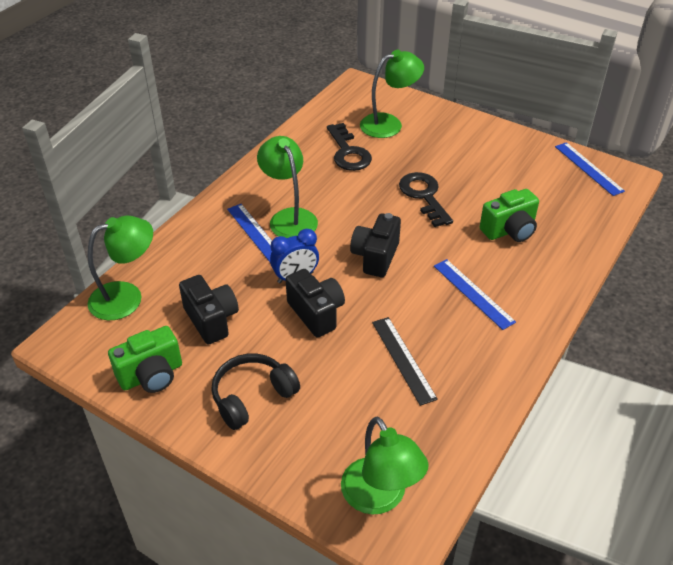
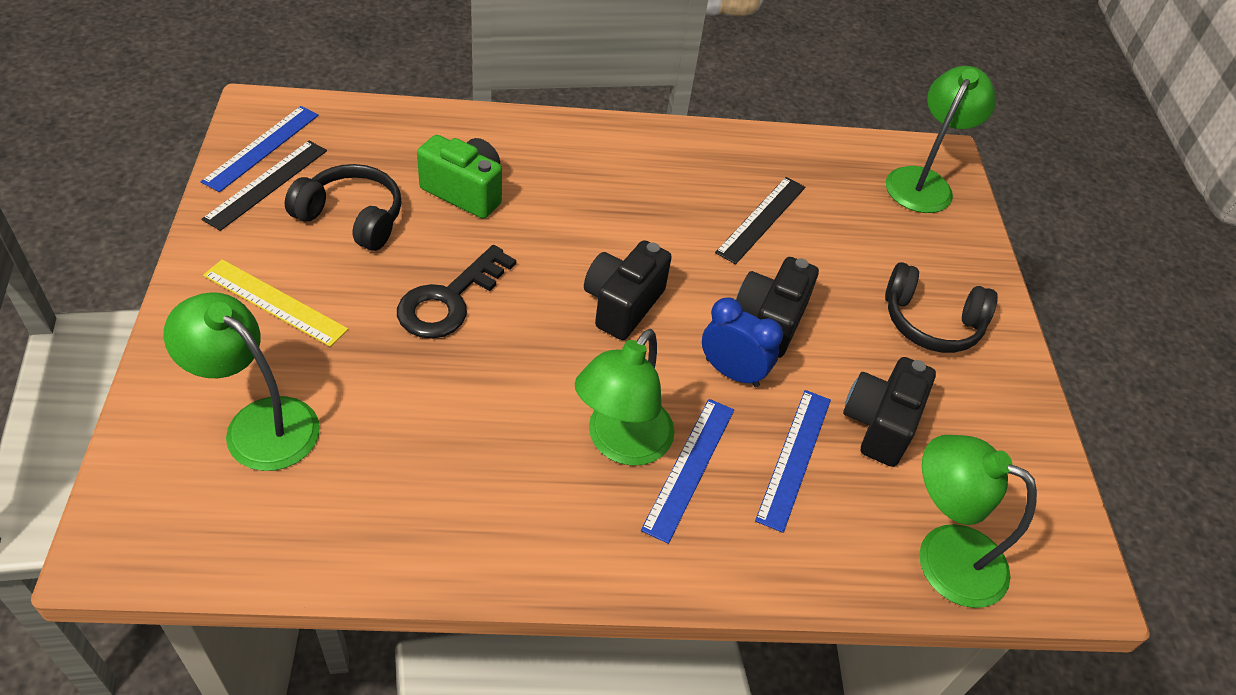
camera: 130 degrees left, 5 degrees up
(151, 375) = (1007, 435): green camera -> none
(348, 152) = (391, 445): black key -> none
(375, 257) = (622, 305): black camera -> black camera turned 135 degrees clockwise
(460, 144) = (274, 302): none -> yellow ruler
(473, 293) = (610, 193): blue ruler -> blue ruler (794, 458)
(509, 183) = (352, 218): none -> black headphones
(554, 162) = (266, 184): none -> black ruler

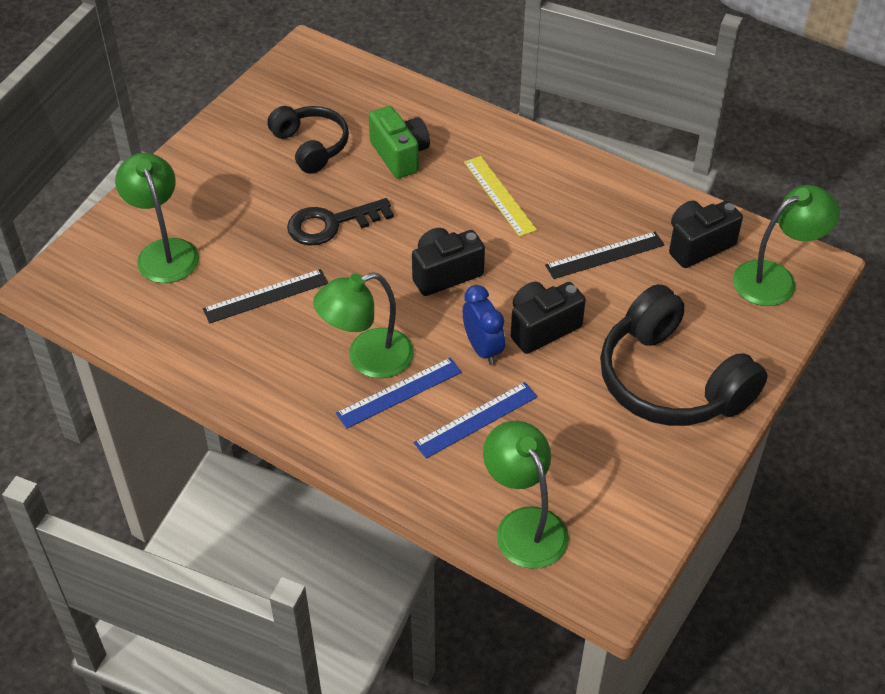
camera: 40 degrees right, 0 degrees up
(262, 148) = (289, 77): blue ruler -> none
(266, 184) = (274, 104): black ruler -> black ruler (266, 296)
(274, 302) = (224, 183): yellow ruler -> yellow ruler (499, 195)
(879, 424) = (559, 428): black camera -> black camera (698, 245)
(931, 322) = (671, 381): black headphones -> black headphones, size x1.66

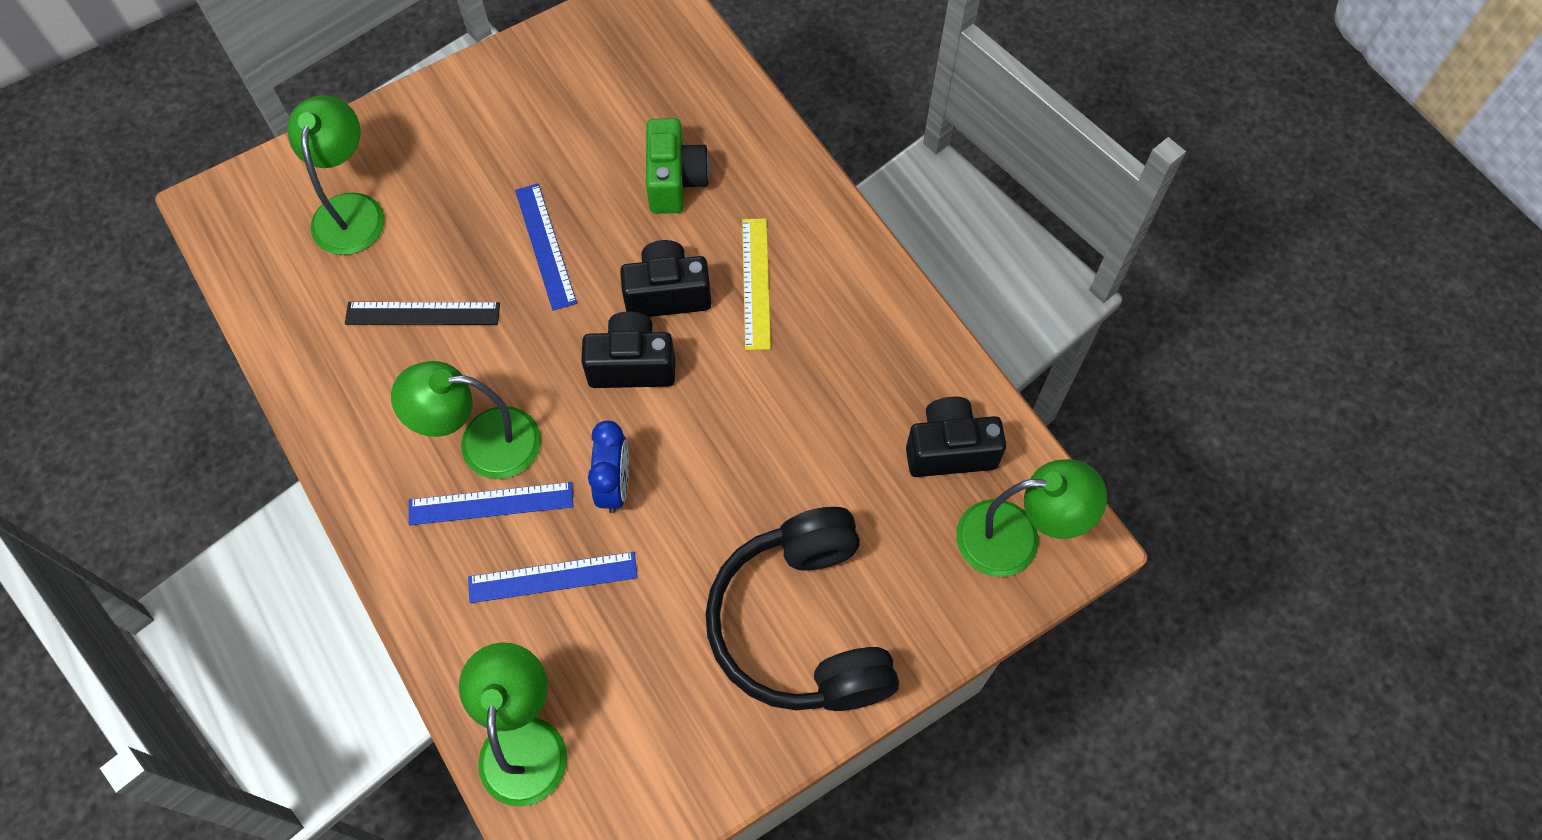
camera: 25 degrees right, 15 degrees up
(311, 146) = (584, 130): black headphones -> none
(331, 224) = (545, 246): black key -> blue ruler
(542, 328) = (697, 486): black camera -> black camera (667, 294)
(605, 255) = (829, 417): black ruler -> none

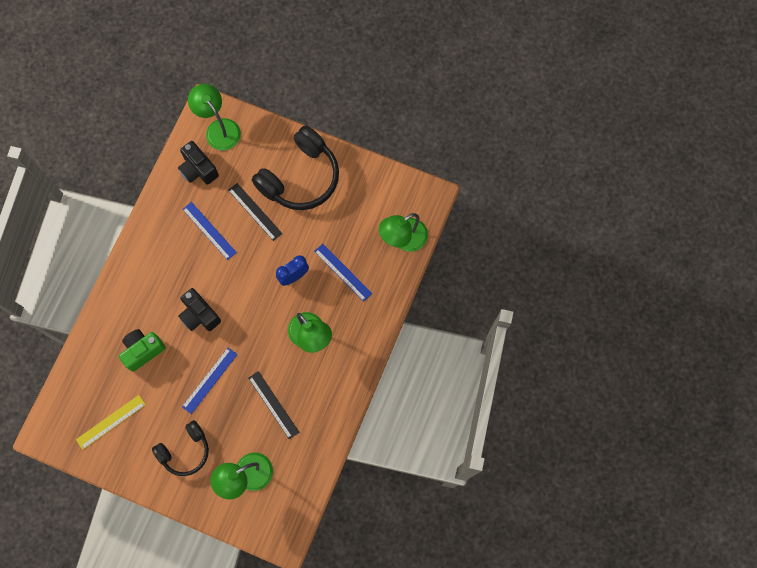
camera: 125 degrees left, 10 degrees up
(467, 152) = (185, 450): none -> black headphones
(491, 503) = (331, 315): blue ruler -> blue ruler (209, 230)
(632, 365) = (240, 306): black camera -> none
(756, 283) = (172, 284): yellow ruler -> yellow ruler (111, 422)
(792, 497) = (255, 211): none -> black ruler

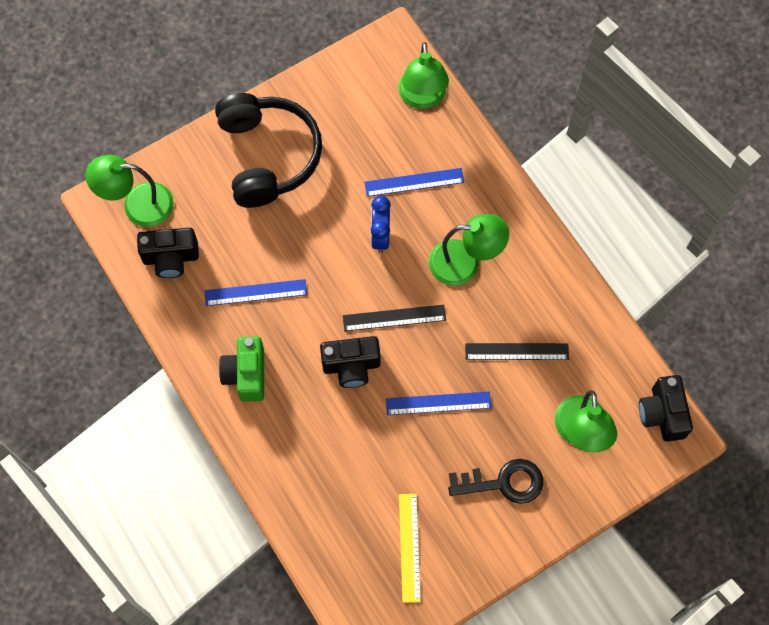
camera: 55 degrees left, 5 degrees down
(143, 351) = (348, 457): green camera -> green camera (246, 374)
(185, 450) = (504, 482): black headphones -> black key
(209, 380) = (438, 403): blue ruler -> blue ruler turned 75 degrees counterclockwise
(255, 211) = (271, 229): black ruler -> black ruler (394, 318)
(291, 519) = (662, 414): none -> black camera

